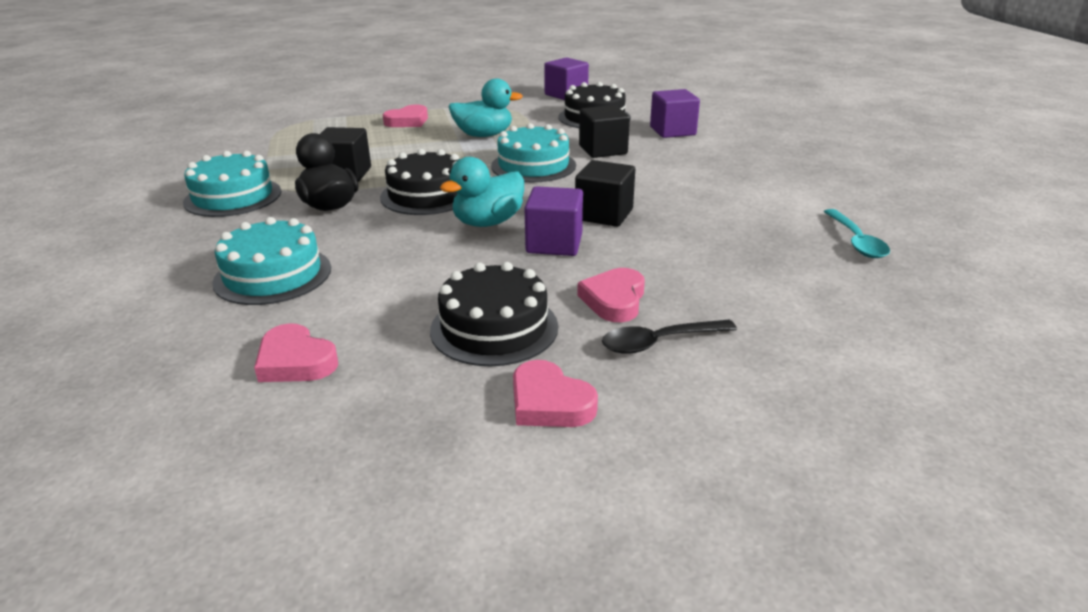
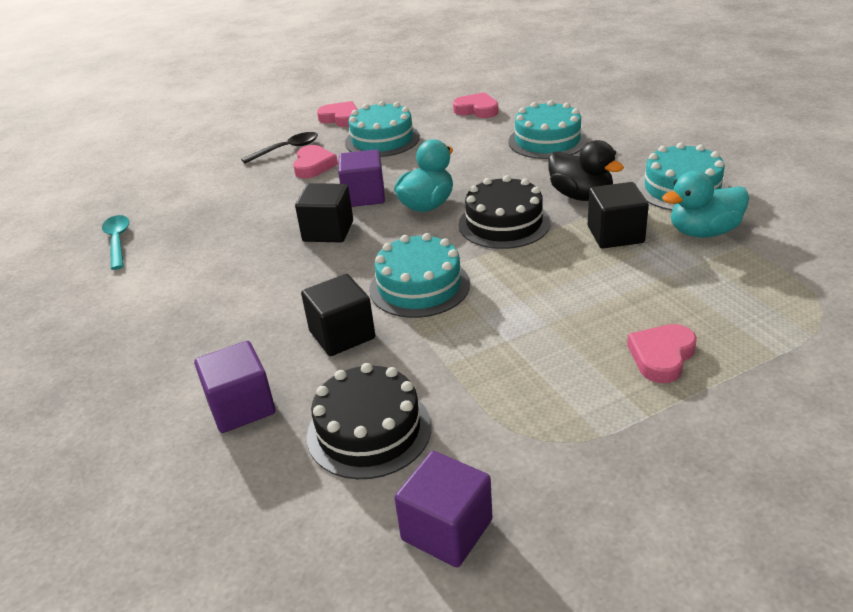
camera: 170 degrees right, 5 degrees up
(484, 135) = (517, 339): turquoise duck -> turquoise duck (703, 232)
(494, 328) = (382, 140): black cake -> turquoise cake

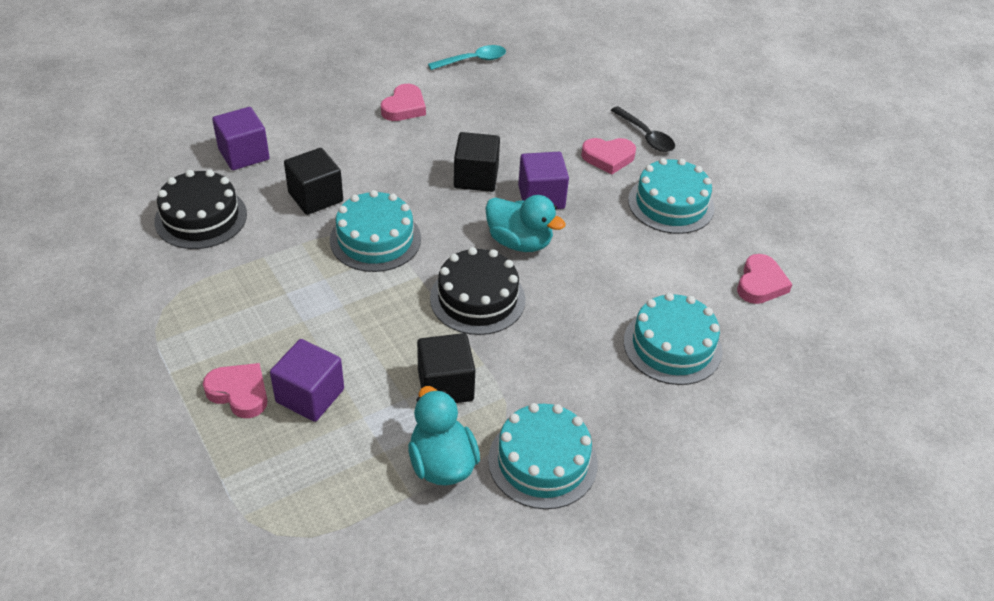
camera: 80 degrees right, 10 degrees up
(341, 118) = (726, 169): pink heart -> pink heart (404, 107)
(447, 530) = (98, 257): purple cube -> purple cube (310, 395)
(581, 196) = (531, 365): black duck -> none

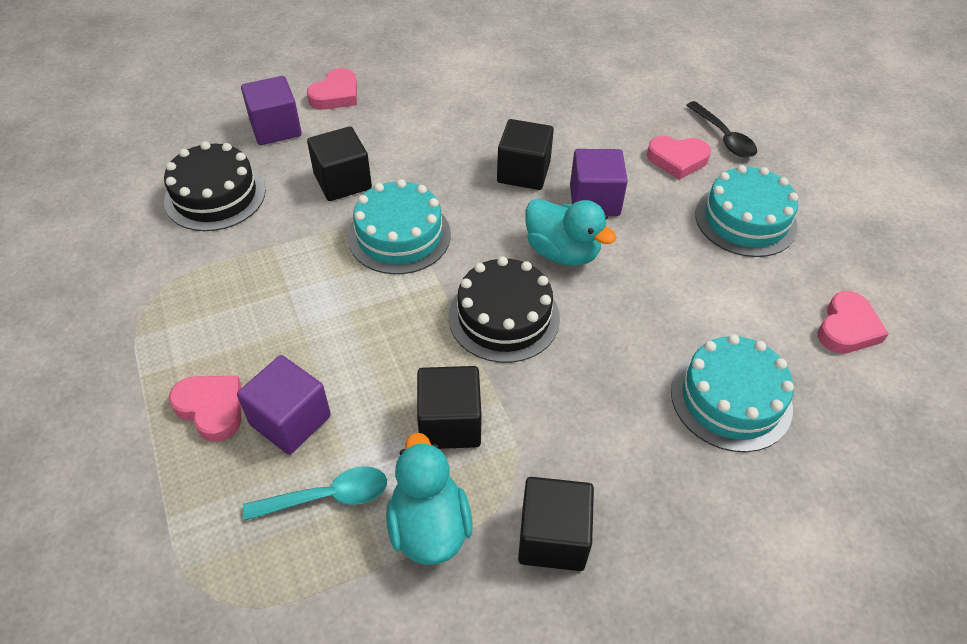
camera: 10 degrees right, 5 degrees up
(404, 107) = (456, 88): pink heart -> pink heart (336, 95)
(473, 60) = (539, 41): turquoise spoon -> turquoise spoon (328, 496)
(542, 461) = (552, 537): turquoise cake -> black cube

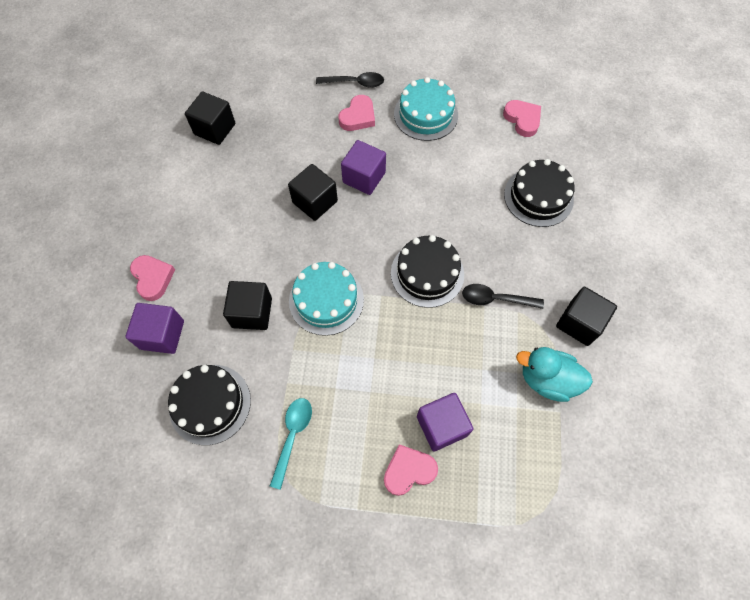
camera: 60 degrees left, 15 degrees up
(328, 496) = (504, 425): turquoise spoon -> turquoise spoon (292, 436)
(449, 423) = (487, 338): black cube -> black cube (215, 129)
(518, 409) = (495, 299): none -> black spoon
(562, 252) = (395, 217): turquoise duck -> none
(731, 399) = (538, 197): turquoise cake -> black cake

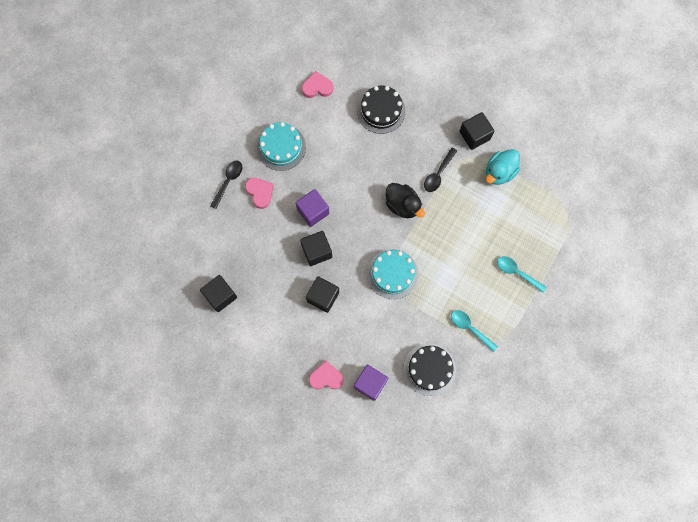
camera: 65 degrees left, 10 degrees up
(252, 312) = (380, 322): black cube -> black cube (323, 296)
(408, 470) = (517, 272): pink heart -> turquoise spoon
(427, 273) = (402, 205): black cake -> black duck
(441, 426) = (500, 243): purple cube -> none

